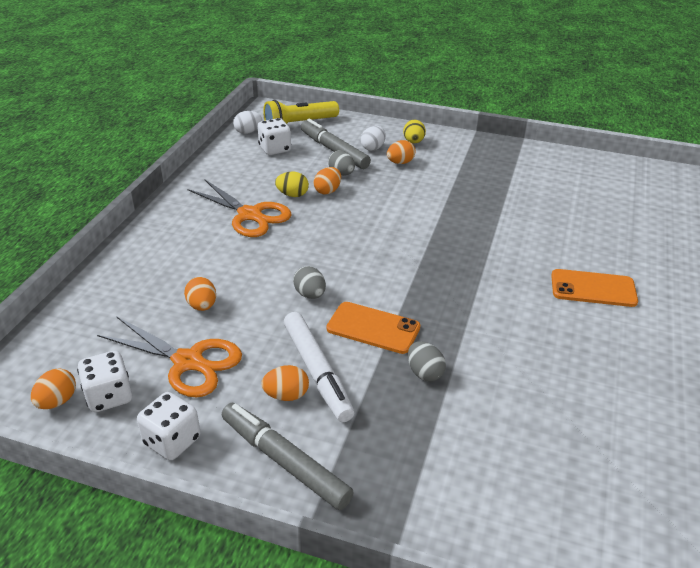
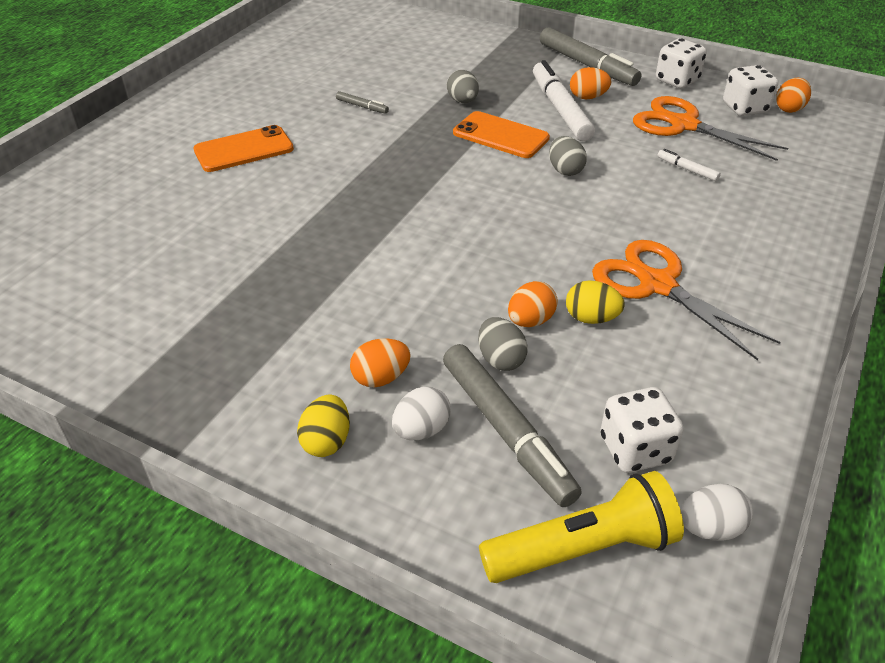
camera: 170 degrees left, 5 degrees up
(202, 306) = (687, 169): orange egg -> white marker
(525, 352) = (362, 106): none -> grey marker
(593, 288) = (244, 150): orange phone -> orange phone turned 45 degrees counterclockwise

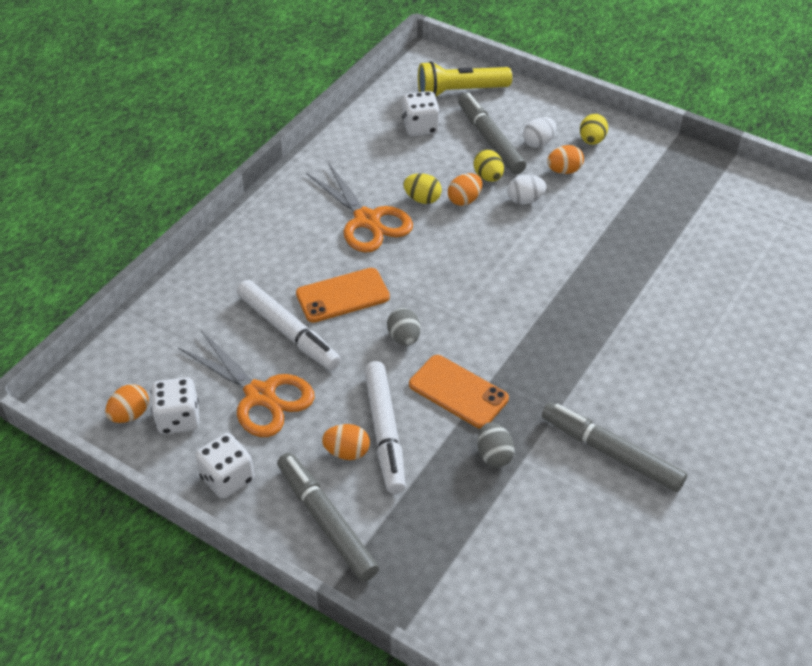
camera: 175 degrees left, 5 degrees up
(244, 150) = (723, 388): orange phone -> orange phone (342, 295)
(362, 106) = (610, 453): grey marker -> grey marker, size x2.25
(500, 359) = (488, 177): grey egg -> yellow egg
(687, 169) = (288, 331): white marker -> white marker, size x2.25
(710, 528) = (396, 95): white egg -> white egg (525, 200)

